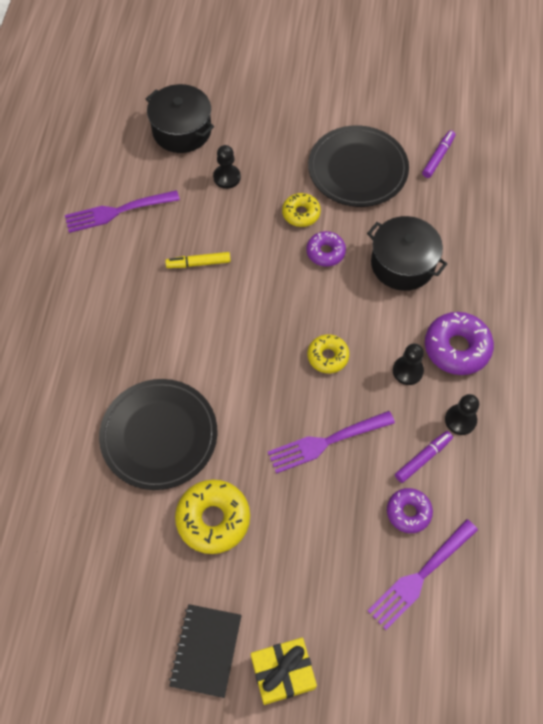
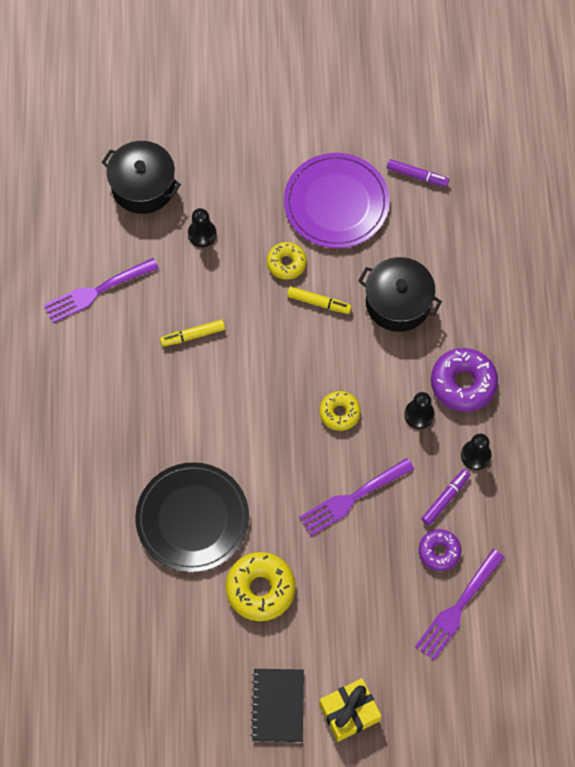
camera: 10 degrees left, 5 degrees up
(325, 252) = (319, 302): purple donut -> yellow marker
(357, 169) = (336, 203): black plate -> purple plate
(438, 157) = (417, 175): purple marker -> purple marker turned 90 degrees clockwise

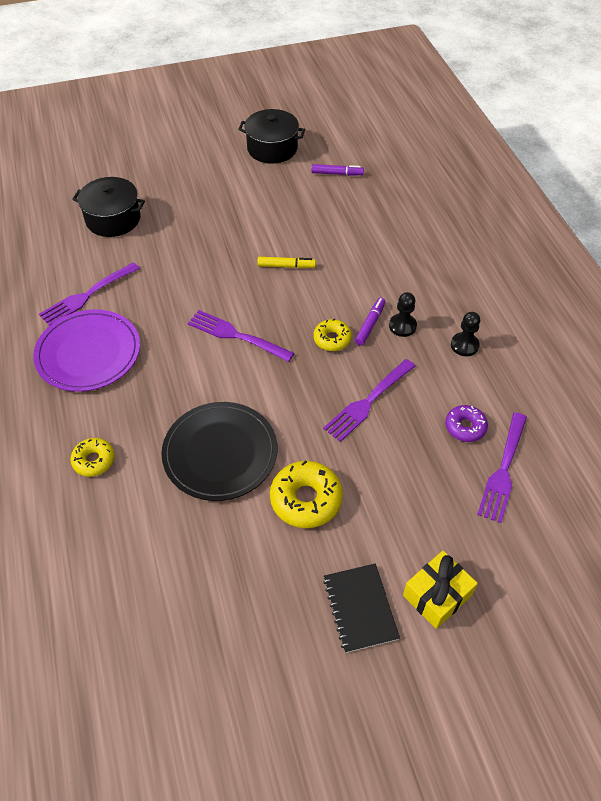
camera: 15 degrees left, 15 degrees down
(193, 335) = (182, 310): yellow marker -> none
(202, 234) = (172, 240): black pawn -> none
(241, 383) = (236, 335): none -> purple fork
(286, 263) = (250, 246): yellow donut -> yellow donut (94, 460)
(336, 203) = (278, 201): purple plate -> purple plate (88, 353)
(398, 302) = (353, 253): black pot -> black pot (272, 148)
(445, 498) = (452, 383): purple marker -> purple marker (370, 324)
(463, 383) = (430, 296): purple donut -> none

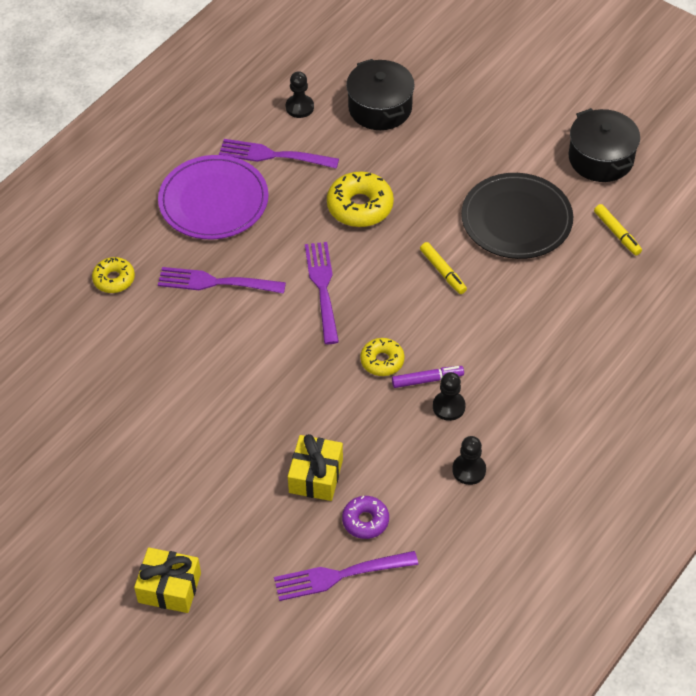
camera: 55 degrees right, 0 degrees up
(61, 258) = (299, 107): none -> black pawn
(220, 453) = (188, 356): black plate -> black plate (516, 219)
(306, 499) = (190, 444): yellow donut -> yellow donut (360, 206)
(337, 173) = (617, 233): purple marker -> yellow marker
(360, 608) = (117, 539): black notebook -> none
(368, 402) = (331, 430): purple fork -> purple fork (216, 282)
(402, 434) = (316, 476): none -> yellow gift

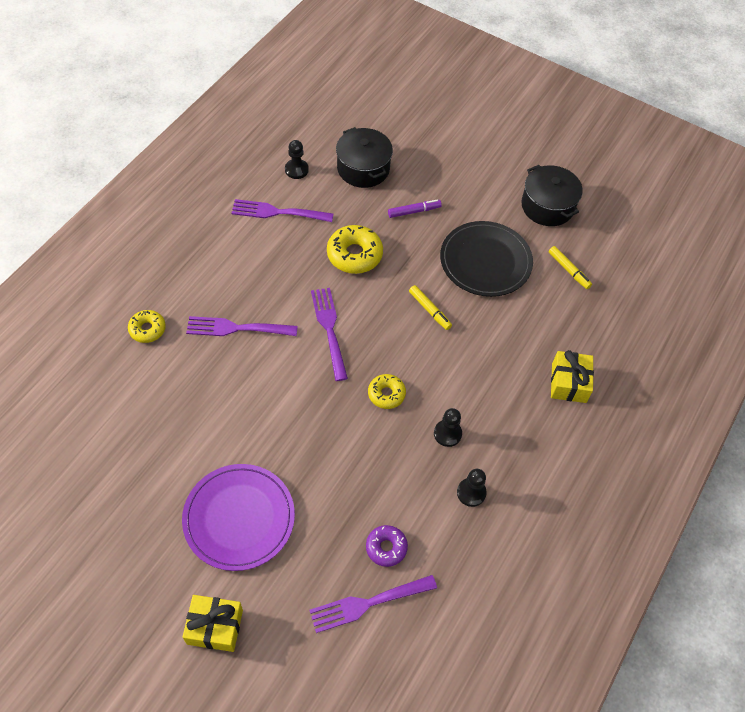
camera: 10 degrees left, 5 degrees up
(213, 201) = (230, 254): purple plate -> purple plate (239, 518)
(316, 476) = (338, 506): yellow gift -> yellow gift (568, 383)
(427, 380) = (426, 409): purple marker -> purple marker (414, 211)

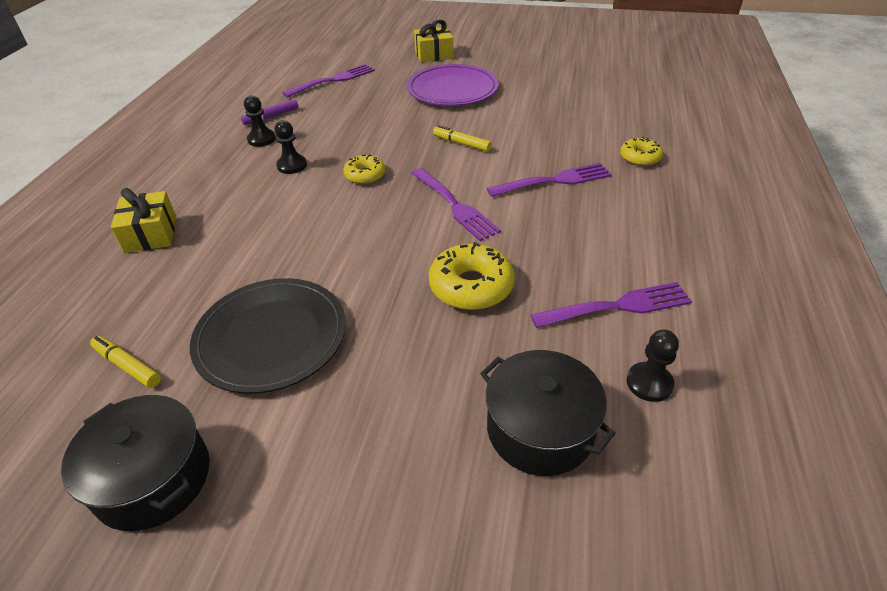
camera: 165 degrees right, 15 degrees down
(386, 547) = (329, 101): purple donut -> none
(414, 211) = (411, 378): purple marker -> purple marker (271, 117)
(429, 310) = (341, 255): yellow marker -> yellow marker (461, 143)

